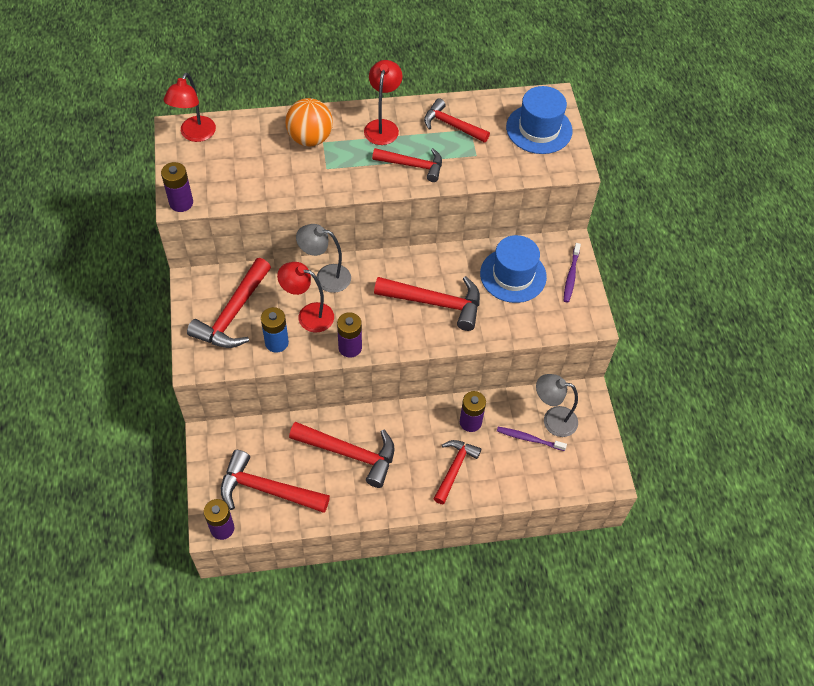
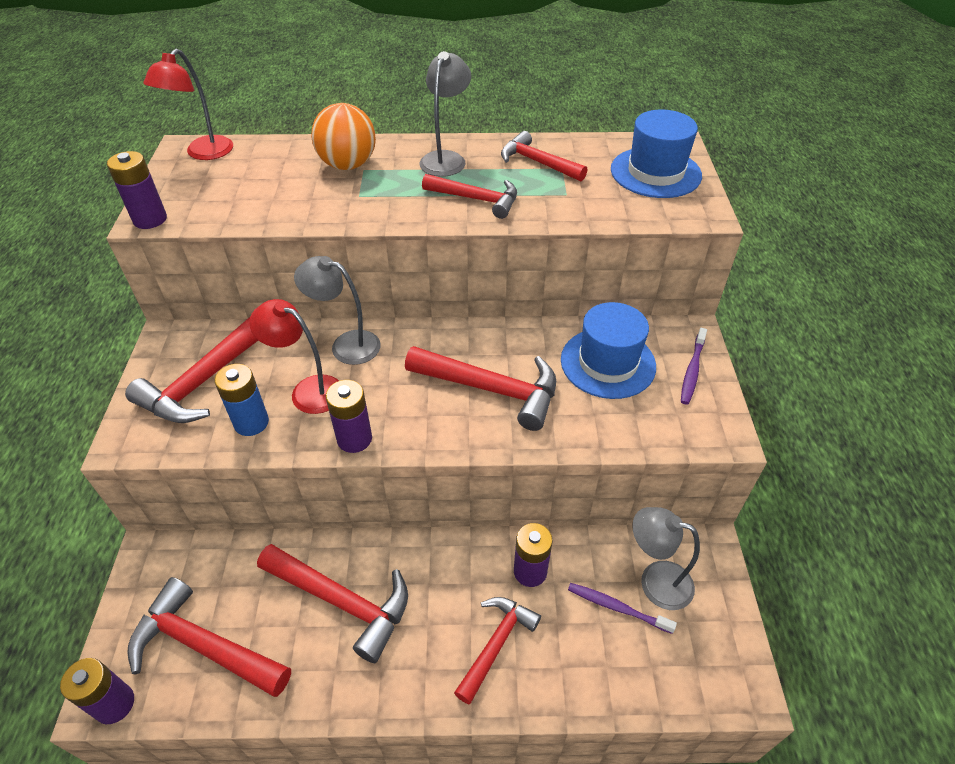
camera: 10 degrees right, 10 degrees down
(382, 126) = (446, 159): red lamp -> grey lamp

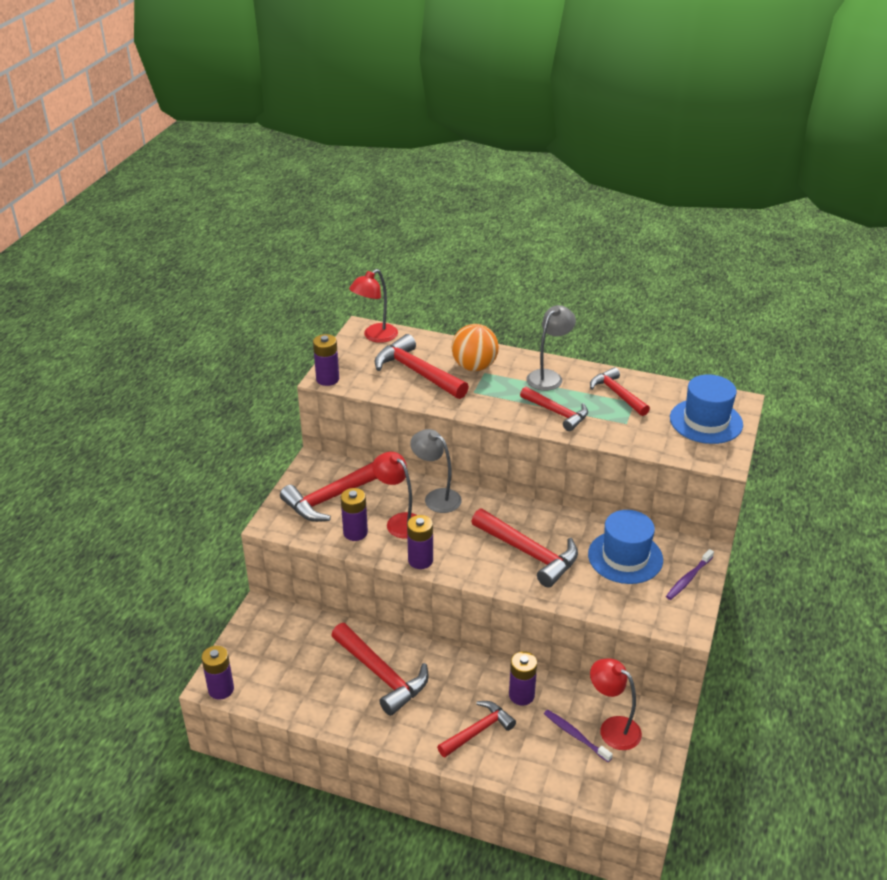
camera: 20 degrees right, 10 degrees down
(203, 645) = (283, 673): red hammer -> red hammer (417, 372)
(251, 422) = (355, 532): blue battery -> purple battery
(655, 581) = (613, 728): grey lamp -> red lamp

